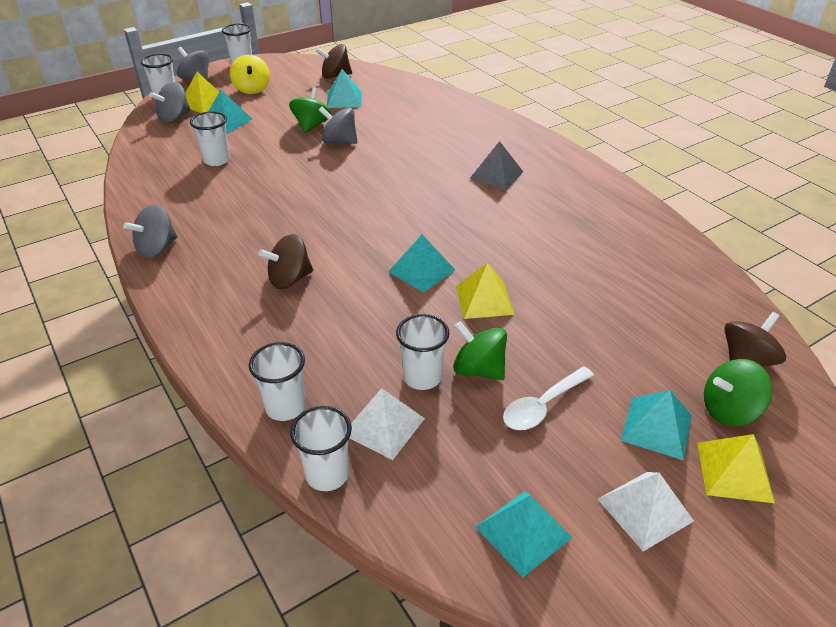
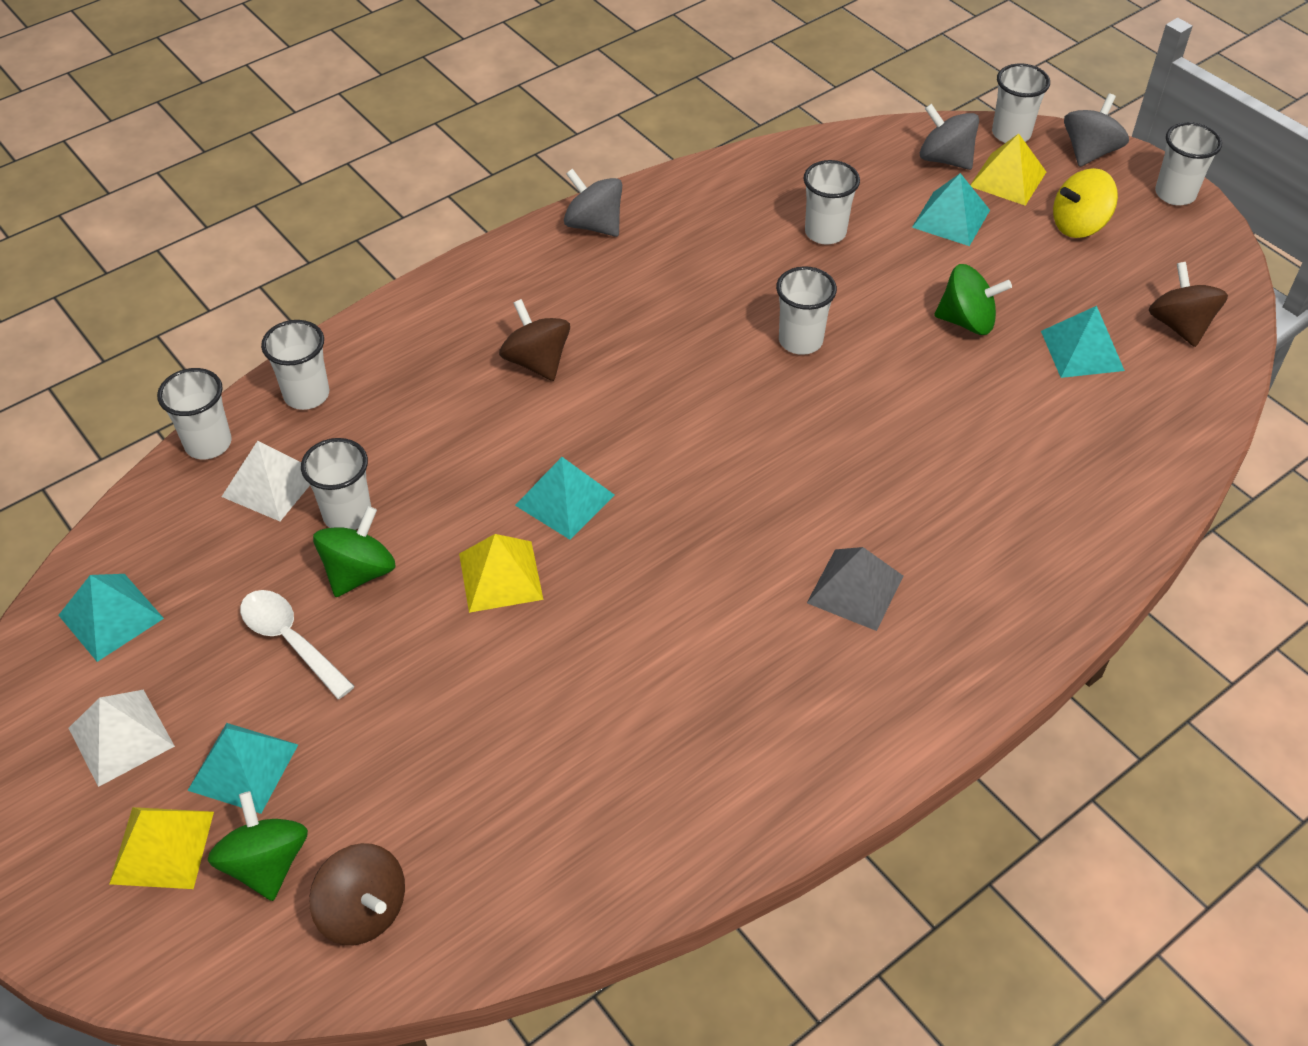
camera: 85 degrees right, 10 degrees up
(307, 176) = (800, 341): none -> white cup
(339, 141) = (922, 364): grey spinning top -> none

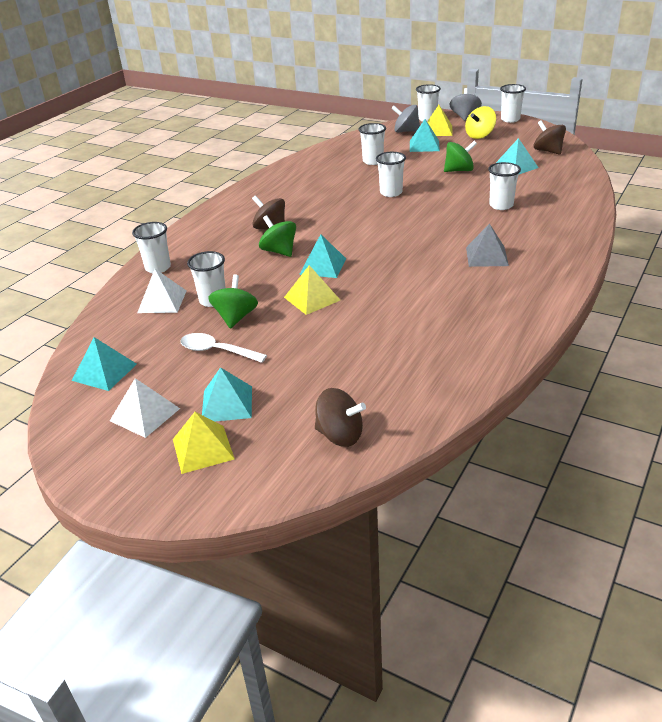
camera: 20 degrees left, 15 degrees down
(208, 444) = (115, 297): white cup -> white cup (501, 205)
(266, 863) = (270, 435): green spinning top -> green spinning top (279, 251)
(594, 225) = (262, 183): grey spinning top -> none

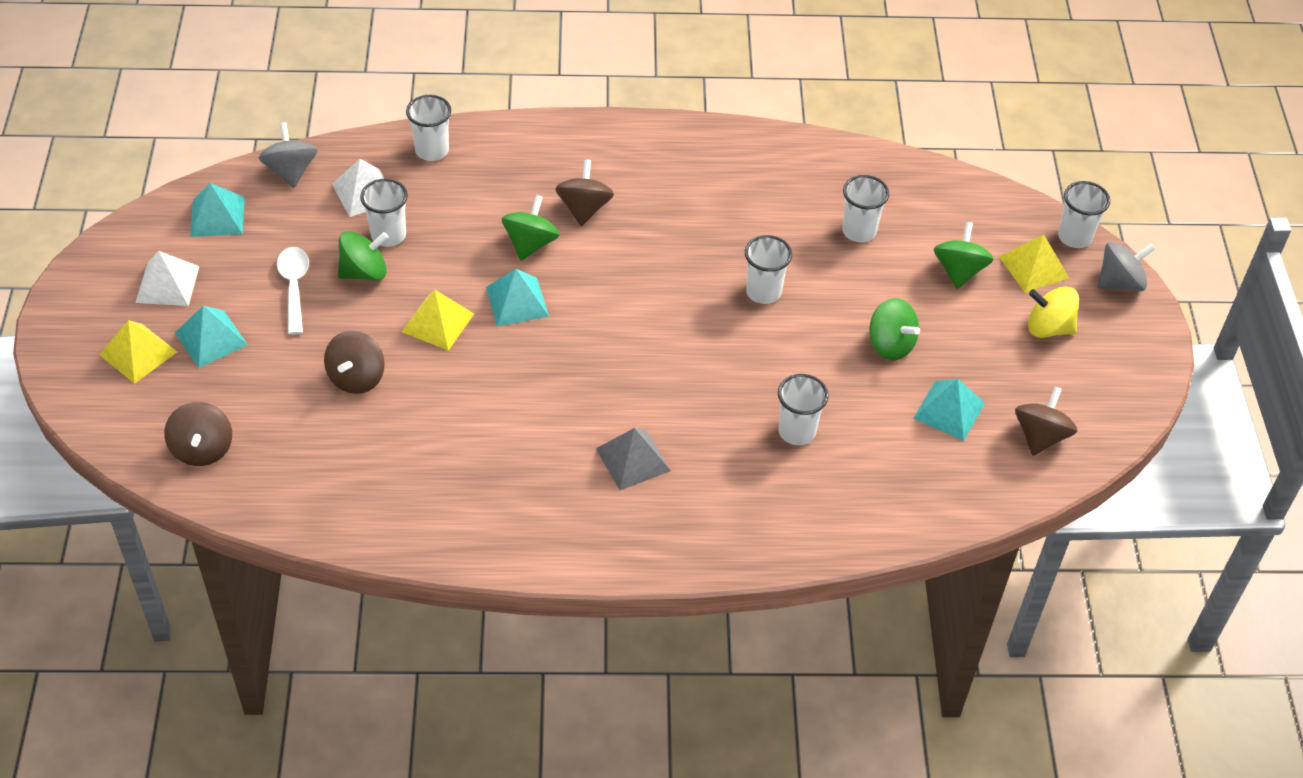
camera: 55 degrees right, 15 degrees up
(331, 342) = (357, 378): none -> brown spinning top
(406, 131) = (1003, 228): grey spinning top -> grey spinning top (291, 171)
(424, 145) = (959, 271): turquoise pyramid -> green spinning top
(510, 119) = (1150, 348): white cup -> none

